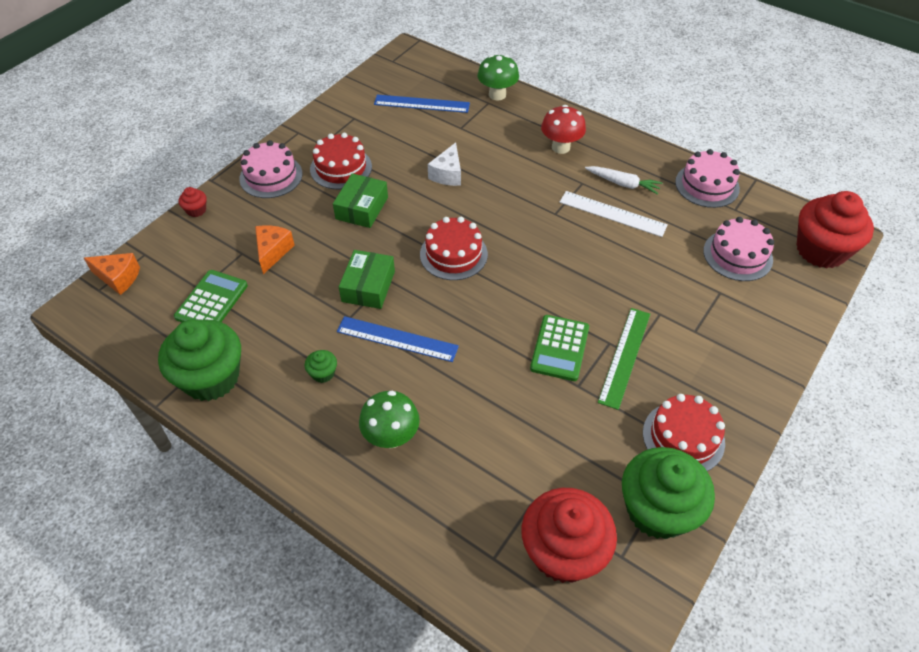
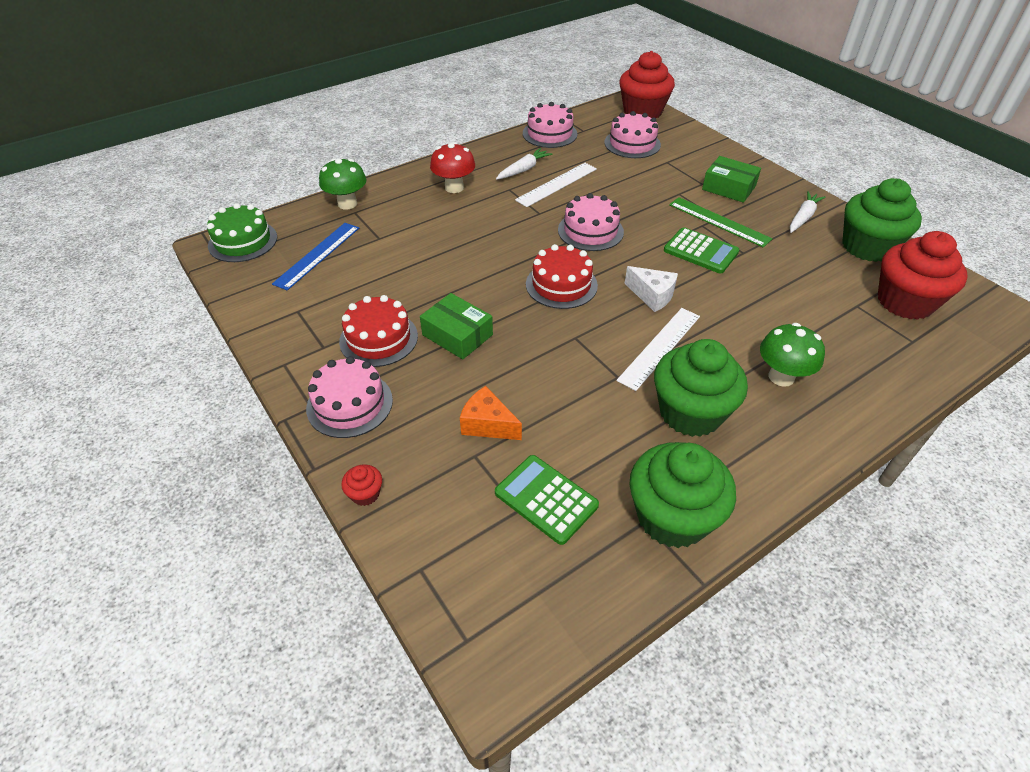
camera: 70 degrees left, 5 degrees down
(118, 278) = (453, 609): orange cheese -> none
(323, 373) = (690, 412): green cupcake -> green cupcake, size x2.44
(368, 286) = (579, 353): green box -> green box (729, 188)
(397, 339) = (660, 347): blue ruler -> white ruler
(419, 62) = (243, 241): none -> green cake
(447, 174) = (444, 262): white cheese -> white cheese (652, 296)
(547, 256) = (590, 231): none -> pink cake
(683, 437) = (803, 217): red cake -> white carrot

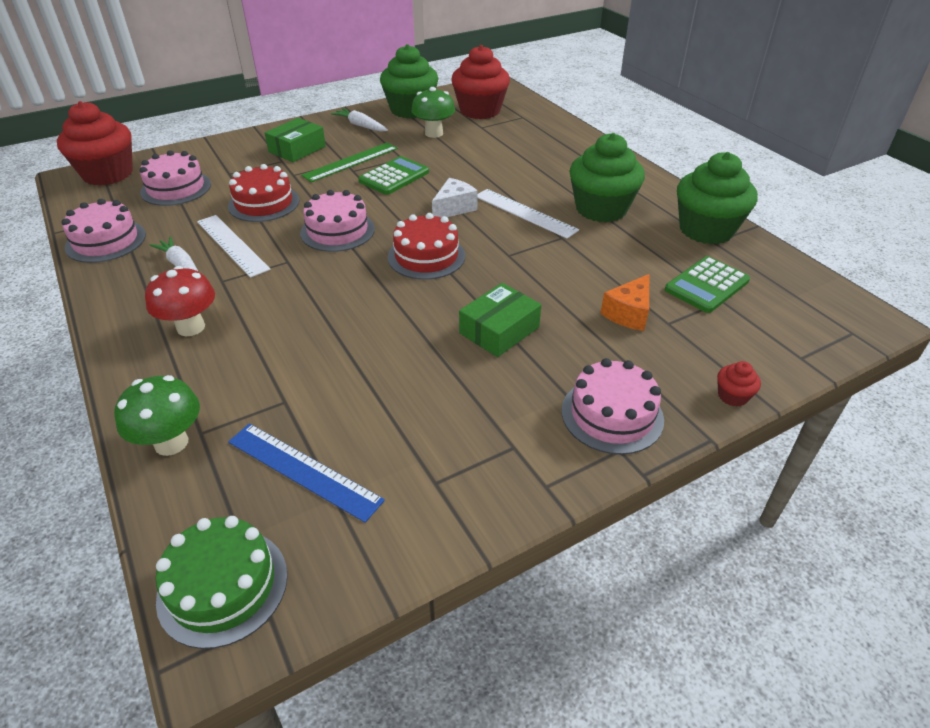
camera: 85 degrees left, 5 degrees down
(378, 338) = (501, 394): red cake -> red cake (264, 203)
(781, 377) = (559, 167): green mushroom -> green mushroom (434, 133)

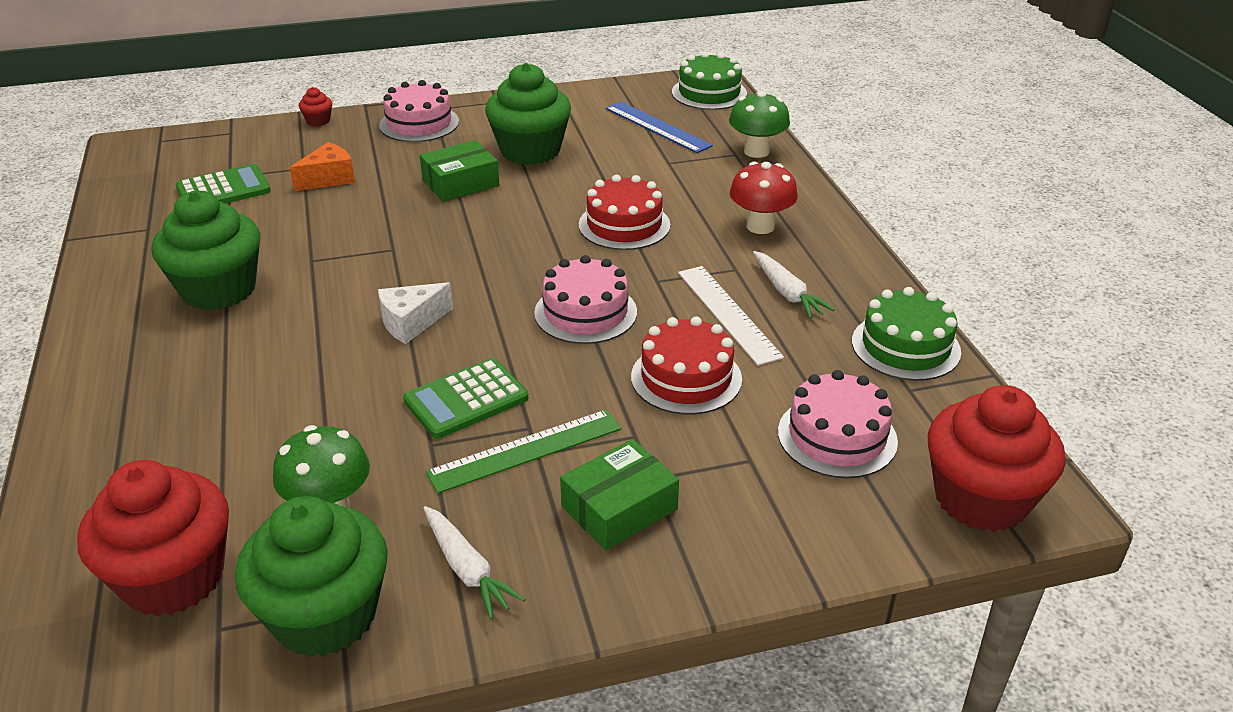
camera: 165 degrees left, 5 degrees down
(106, 241) = (905, 346): pink cake -> green cake
(426, 256) = (488, 261): red cake -> red cake (624, 225)
(525, 213) = (323, 300): white ruler -> none
(706, 230) = (133, 243): green cupcake -> green cupcake (530, 151)

